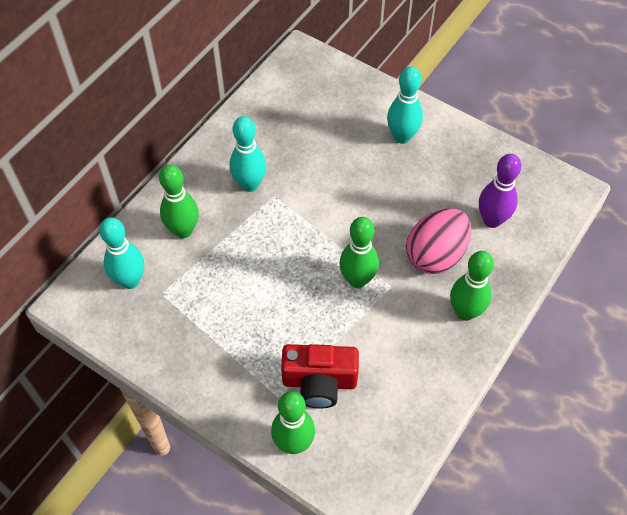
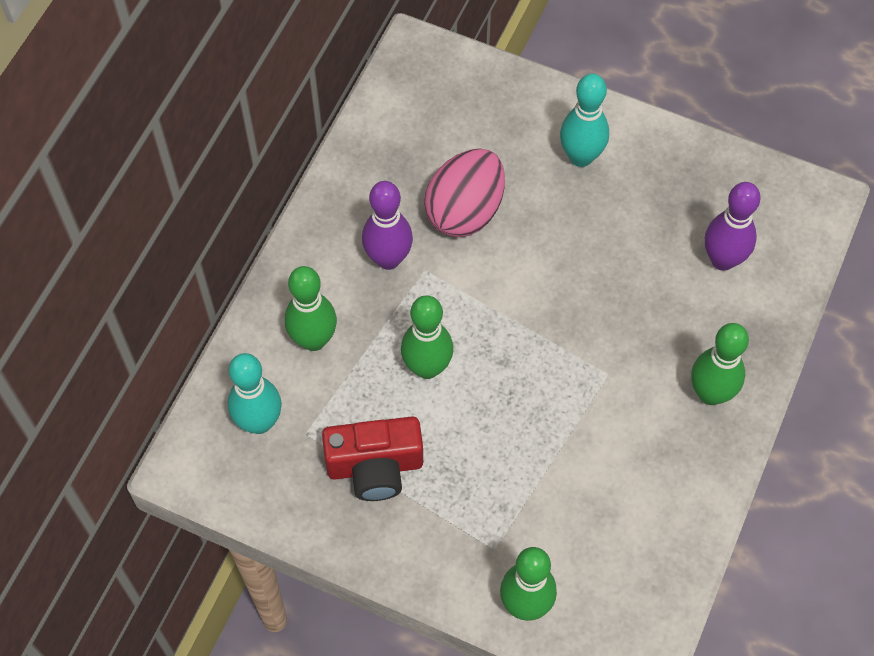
camera: 10 degrees left, 5 degrees up
(249, 184) = (388, 259): turquoise bowling pin -> purple bowling pin
(319, 382) = (541, 519): red camera -> red camera (375, 467)
(357, 280) = (562, 372): green bowling pin -> green bowling pin (427, 367)
(435, 255) = (658, 321): pink egg -> pink egg (465, 211)

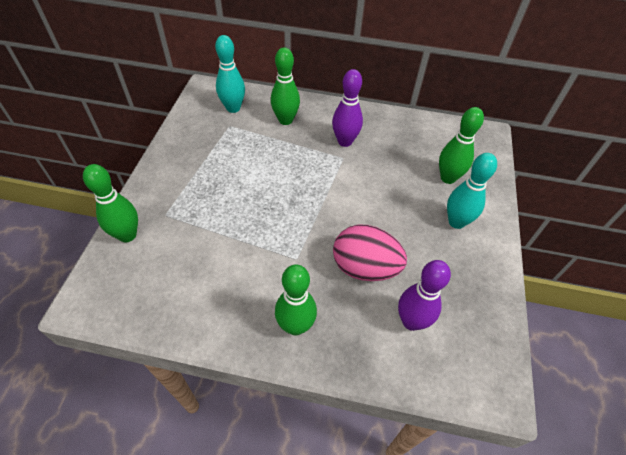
camera: 75 degrees right, 10 degrees down
(375, 467) = (213, 155): red camera -> none
(427, 367) = (280, 167): green bowling pin -> green bowling pin (448, 178)
(465, 211) = (390, 170): pink egg -> pink egg (365, 268)

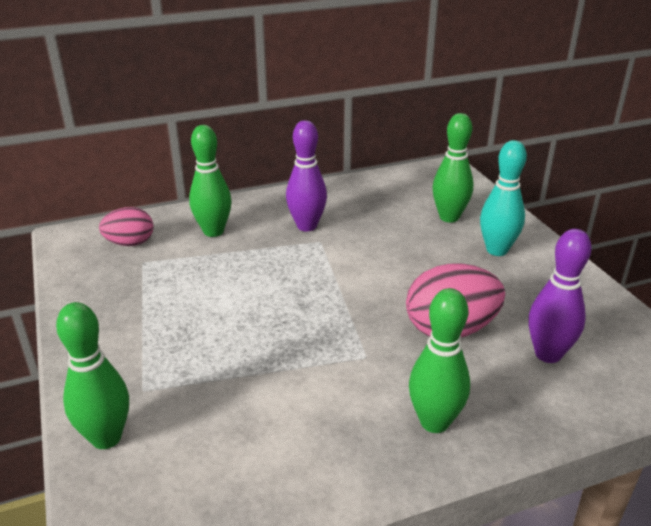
camera: 30 degrees left, 20 degrees down
(233, 108) = (130, 243): turquoise bowling pin -> pink egg

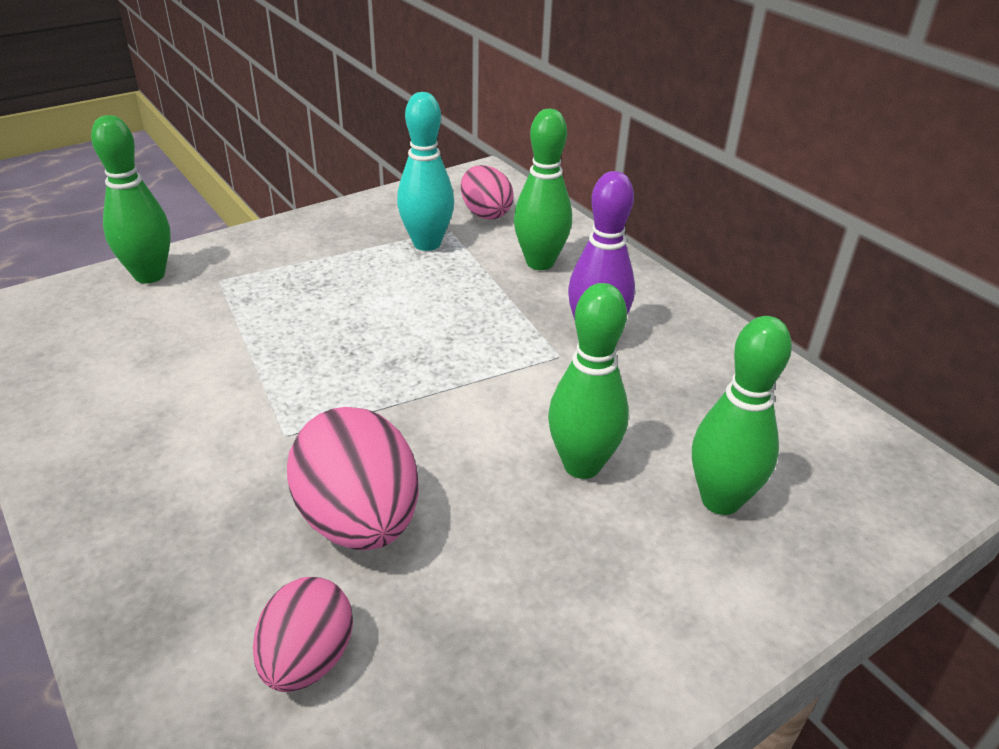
camera: 75 degrees right, 5 degrees up
(434, 422) = (148, 515): green bowling pin -> green bowling pin (582, 465)
(497, 250) = (631, 579): turquoise bowling pin -> turquoise bowling pin (427, 244)
(548, 354) = (307, 659): purple bowling pin -> pink egg

